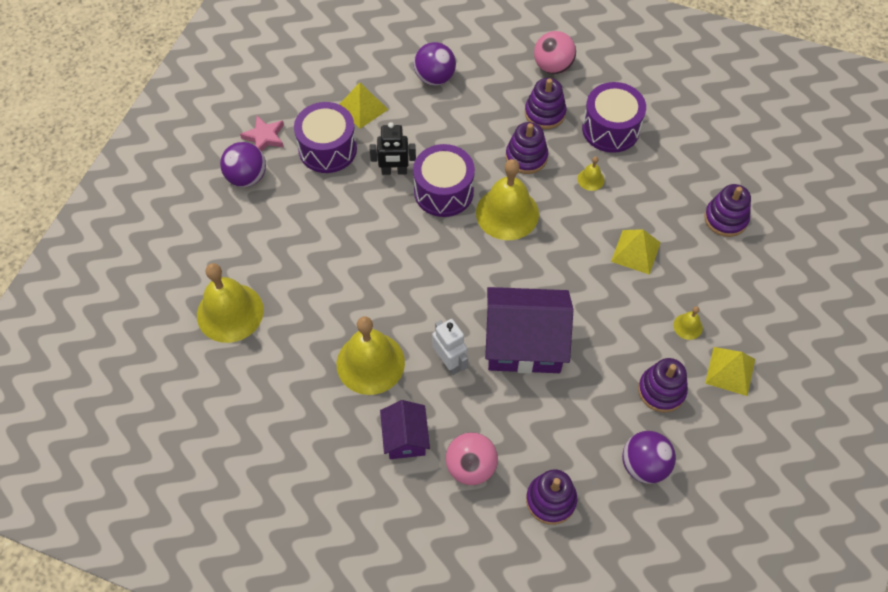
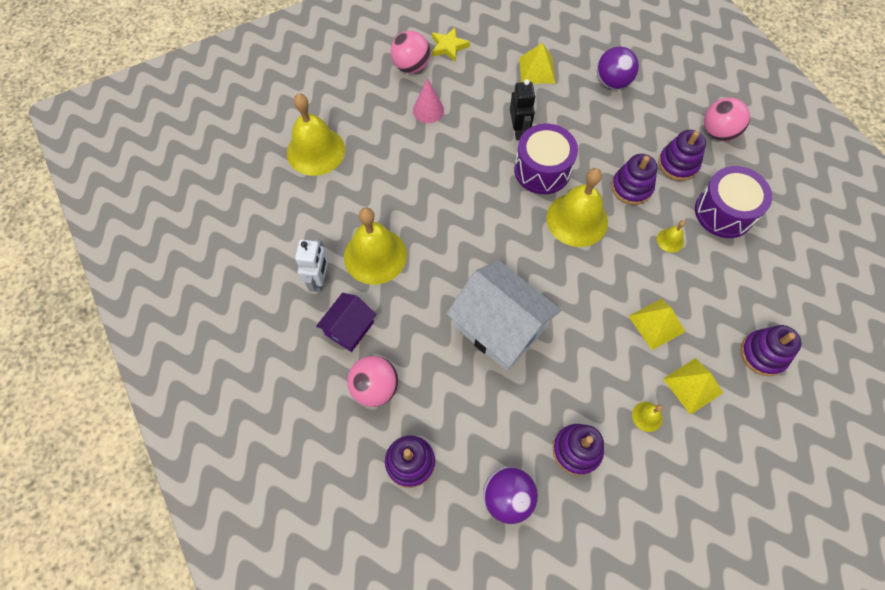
camera: 40 degrees right, 5 degrees up
(247, 177) = (411, 66): purple ball -> pink ball
(264, 137) = (448, 47): pink star -> yellow star
(299, 206) = (428, 110): none -> pink cone
(327, 149) = (485, 83): purple drum -> none
(394, 171) = (518, 130): black robot -> black robot turned 135 degrees counterclockwise
(449, 362) = (431, 298): white robot -> white robot (320, 280)
(524, 343) = (499, 327): purple house -> white house
(730, 371) = (651, 481): yellow pyramid -> yellow pyramid (693, 385)

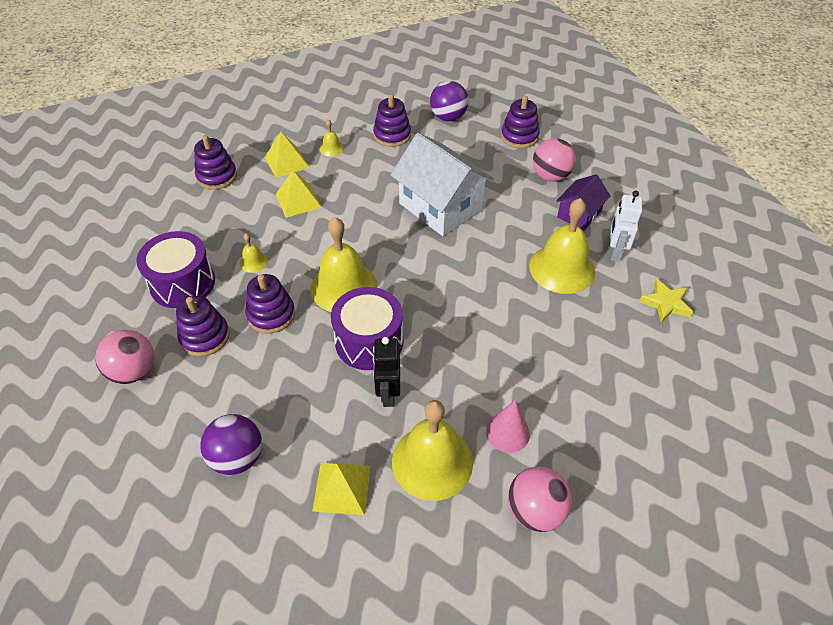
camera: 175 degrees left, 15 degrees down
(316, 151) = (652, 385): yellow bell -> yellow bell (432, 461)
(448, 47) = (475, 546): yellow star -> yellow star (665, 303)

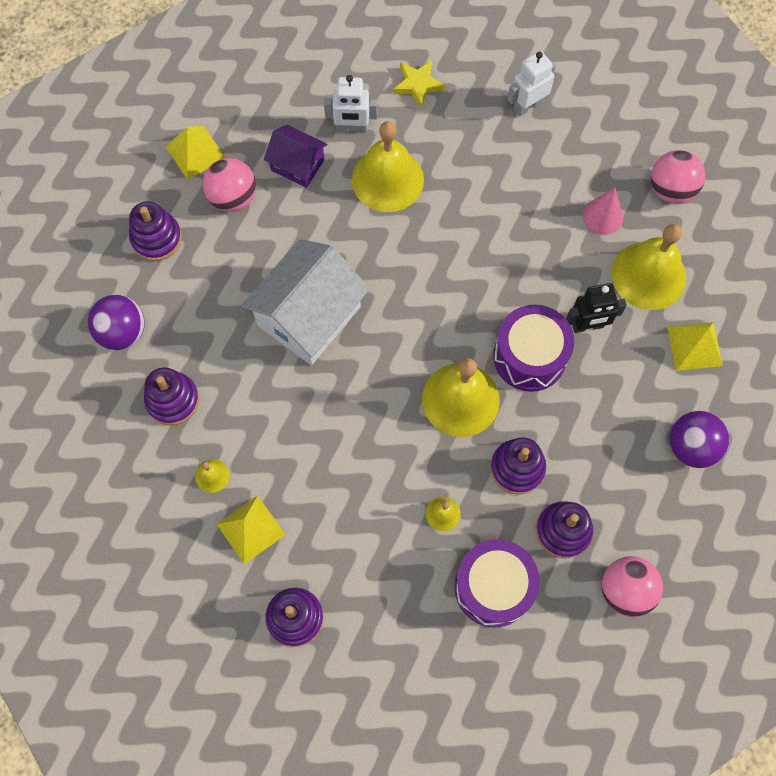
camera: 100 degrees left, 20 degrees up
(298, 200) = (326, 491): yellow pyramid -> yellow pyramid (195, 152)
(645, 389) = (527, 106): none -> white robot

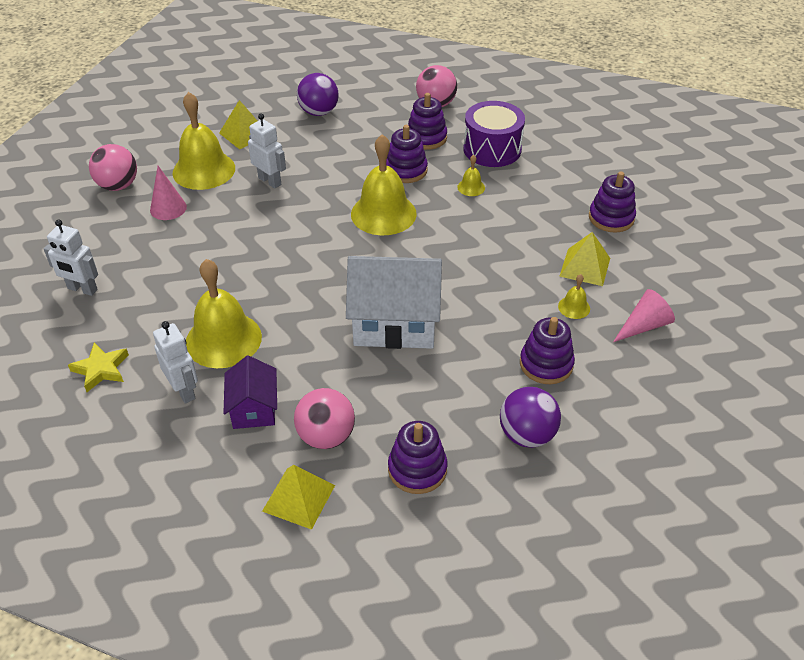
camera: 125 degrees left, 25 degrees down
(146, 517) = (643, 325): none -> pink cone
(529, 356) = (319, 197): purple drum -> none
(587, 326) = (270, 181): black robot -> white robot

